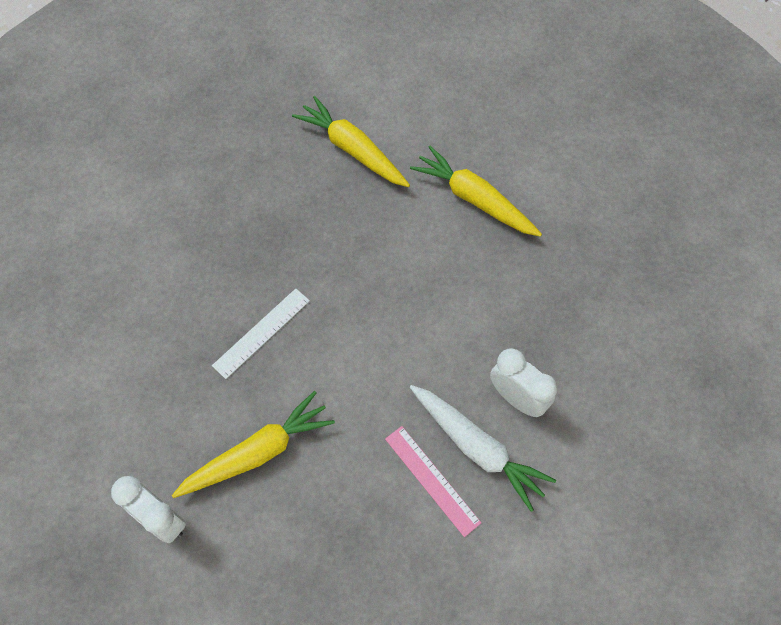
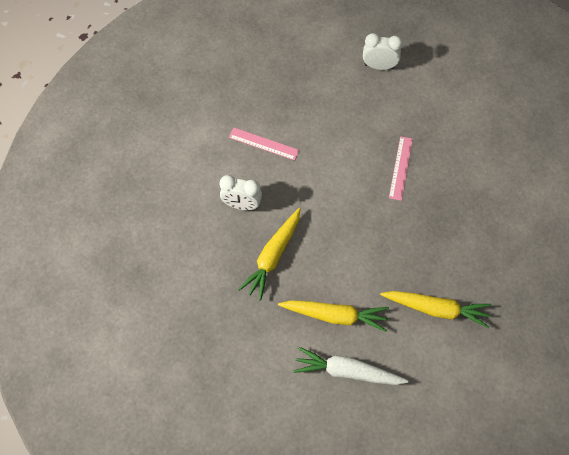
camera: 150 degrees right, 0 degrees up
(257, 452) = (357, 113): yellow carrot -> yellow carrot (273, 256)
(261, 333) = (400, 168): white ruler -> pink ruler
(477, 447) = (249, 170): white carrot -> white carrot (347, 371)

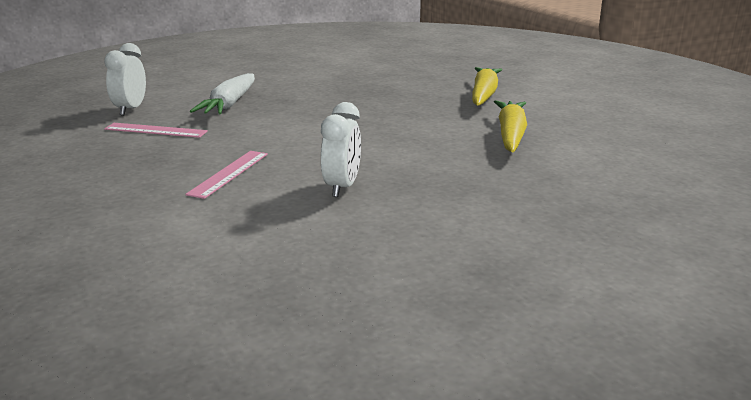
camera: 90 degrees left, 40 degrees down
(273, 256) = (431, 167): yellow carrot -> none
(347, 371) = (581, 130): white carrot -> white carrot (229, 104)
(400, 168) = (296, 103): pink ruler -> pink ruler (155, 130)

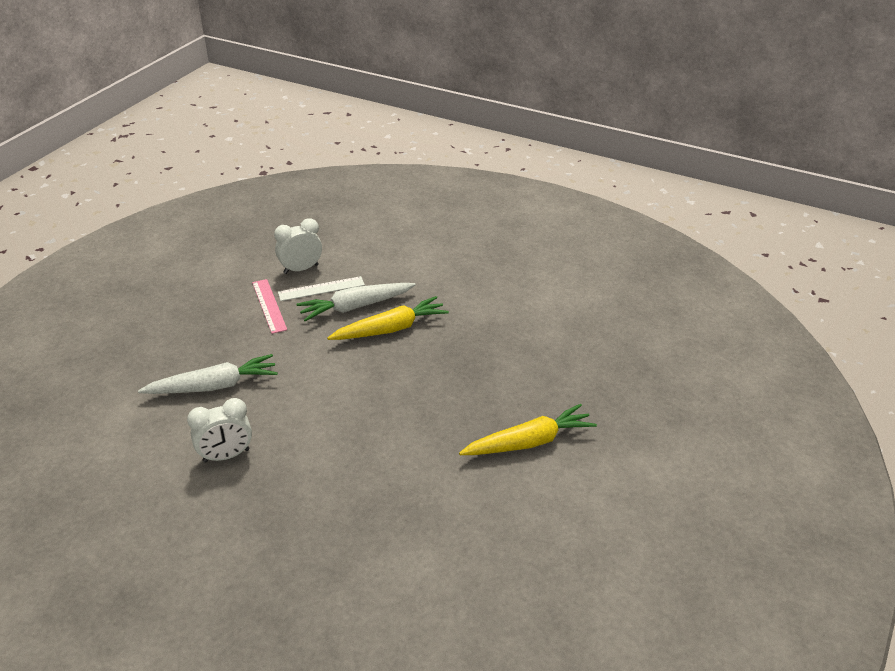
camera: 55 degrees right, 15 degrees up
(177, 109) = (321, 289): none -> white ruler
(229, 173) = (214, 386): pink ruler -> white carrot
(511, 135) = (423, 507): yellow carrot -> yellow carrot (390, 329)

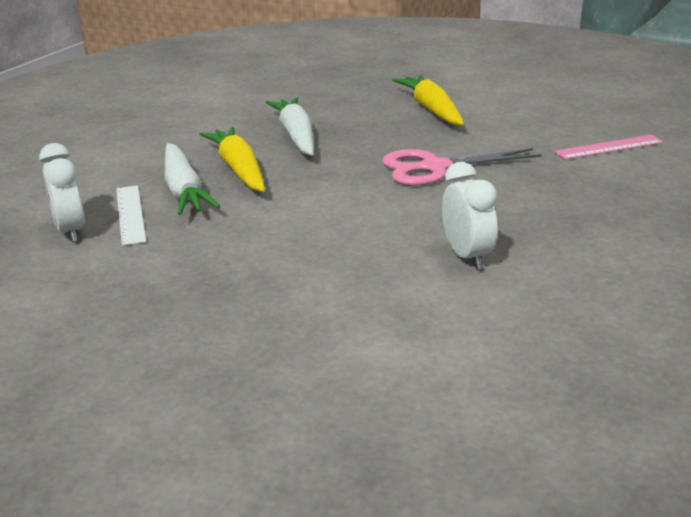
camera: 85 degrees left, 10 degrees down
(214, 386) = (331, 277): white carrot -> white carrot (296, 136)
(269, 305) = (153, 250): pink ruler -> pink ruler (609, 147)
(386, 441) = (435, 168): none -> pink scissors

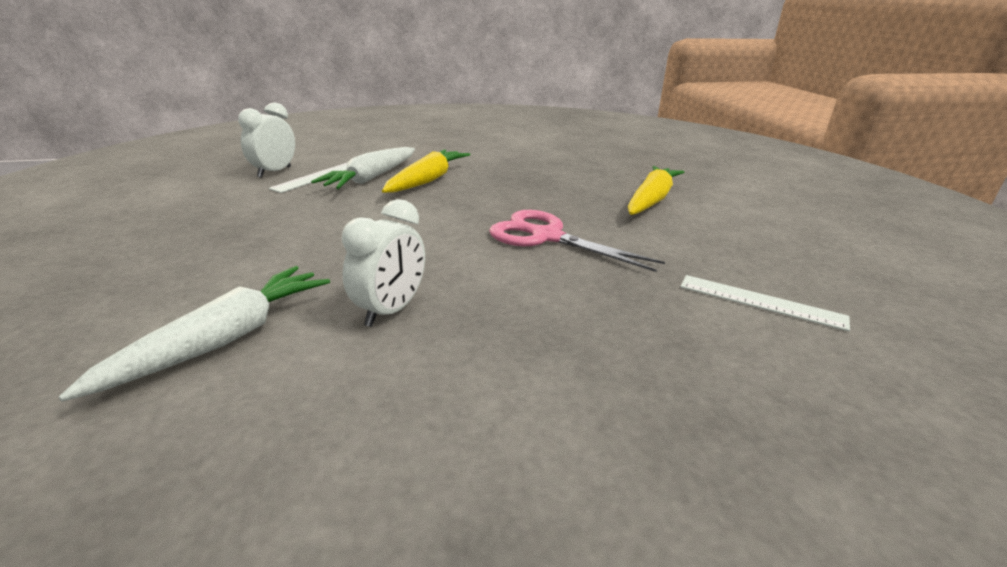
camera: 45 degrees right, 0 degrees up
(296, 136) = (511, 177): white carrot -> white carrot (223, 340)
(609, 147) = (761, 301): pink ruler -> white ruler

